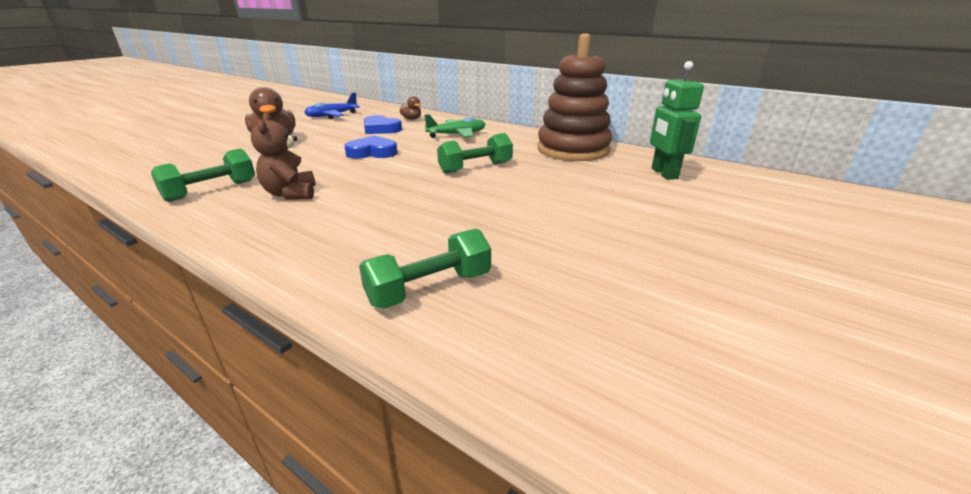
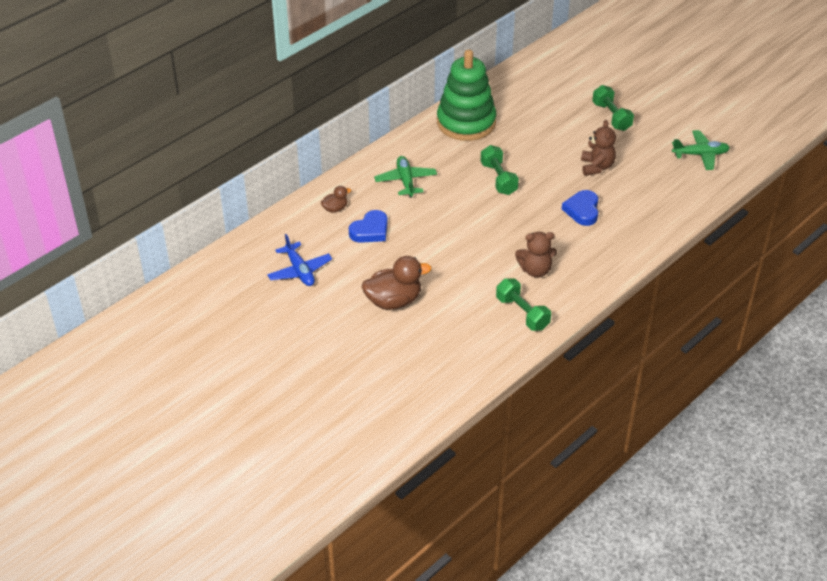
camera: 80 degrees left, 15 degrees up
(372, 152) = (447, 234): blue heart -> blue heart (582, 210)
(429, 288) = (657, 209): green dumbbell -> green dumbbell (611, 116)
(533, 224) = (596, 167): none -> brown teddy bear
(573, 150) = (466, 122): brown stacking toy -> green stacking toy
(658, 350) = (700, 155): none -> green plane
(663, 173) = (527, 95): green robot -> none

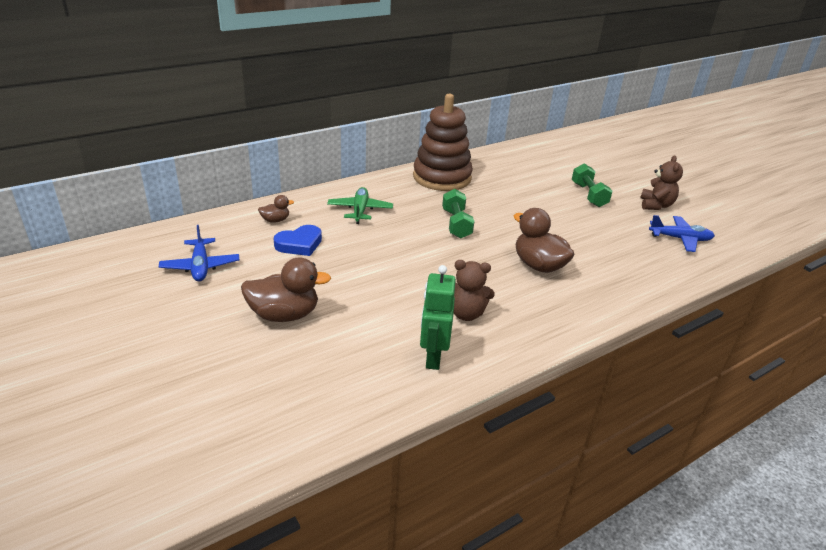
camera: 10 degrees right, 10 degrees down
(466, 122) = (442, 177): green stacking toy -> brown stacking toy
(522, 313) = (433, 357): green dumbbell -> green robot
(582, 210) = (538, 265): blue heart -> brown duck
(596, 167) = (564, 231): brown teddy bear -> brown teddy bear (655, 205)
(700, 155) = (680, 239): green plane -> blue plane

